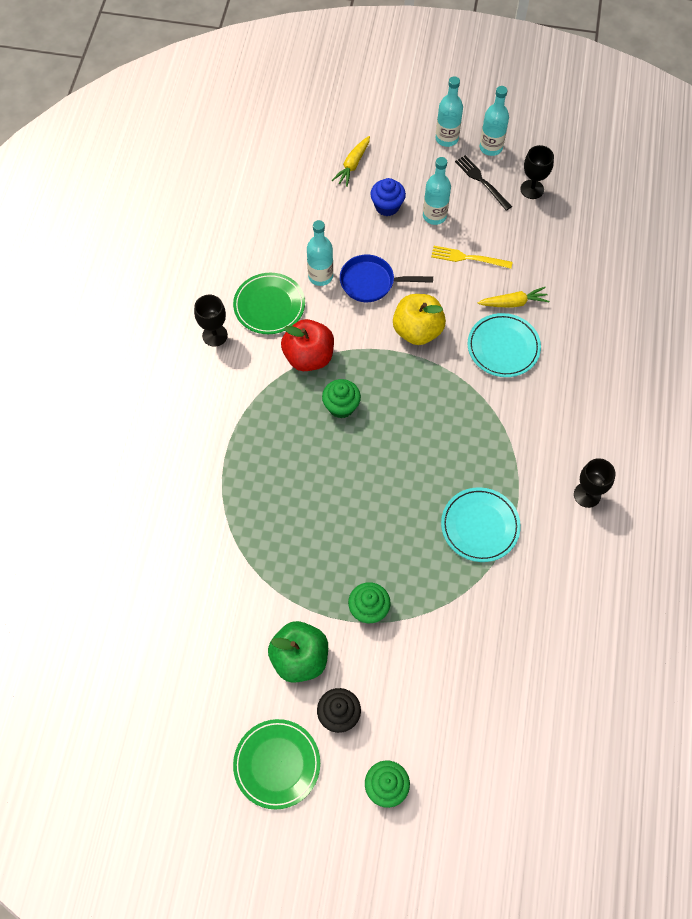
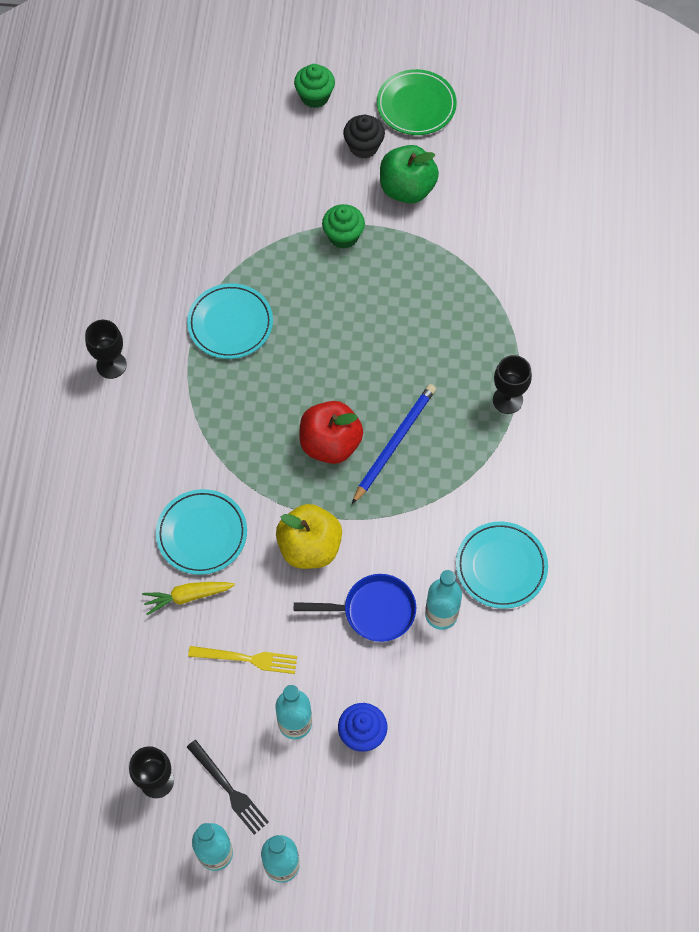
camera: 175 degrees right, 0 degrees up
(215, 335) = (562, 520): black goblet -> black goblet (507, 400)
(269, 305) = (501, 566): green plate -> turquoise plate
(309, 357) = (441, 501): red apple -> red apple (330, 444)
(341, 406) = (394, 443): green cupcake -> blue pencil
(353, 165) = (418, 803): yellow carrot -> none

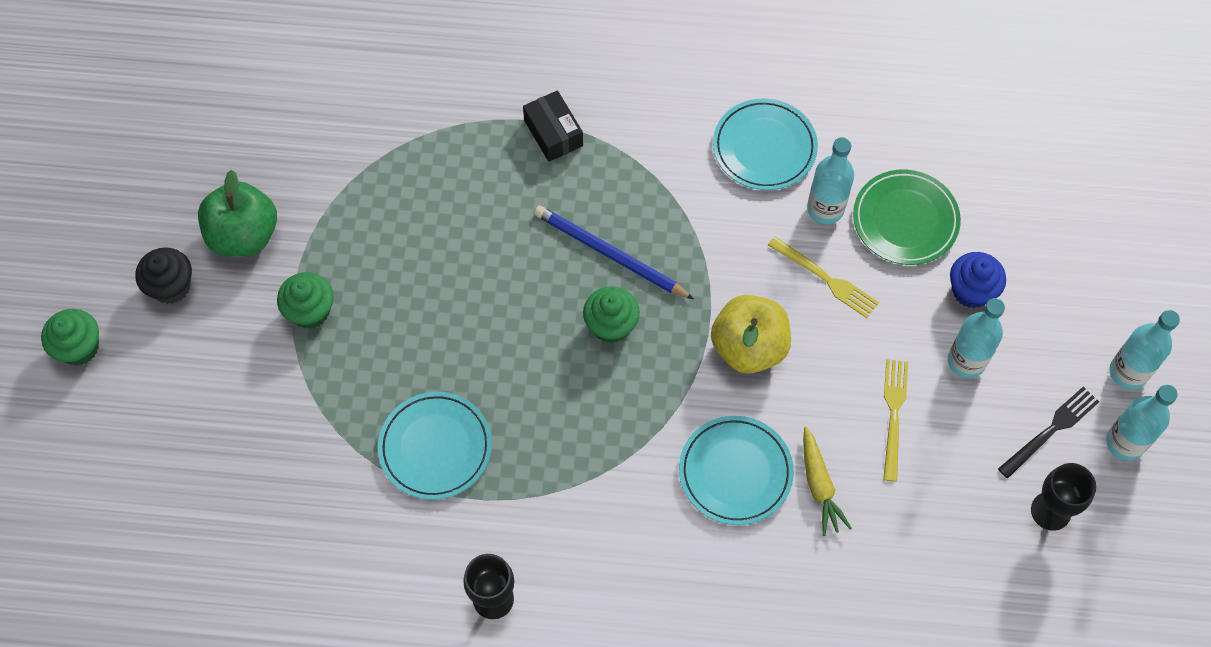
camera: 90 degrees left, 0 degrees up
(330, 444) = (611, 325): red apple -> green cupcake
(373, 611) = (825, 278): blue pan -> yellow fork
(416, 105) = (112, 223): green plate -> green plate (905, 220)
(507, 400) = (553, 133): black goblet -> black box

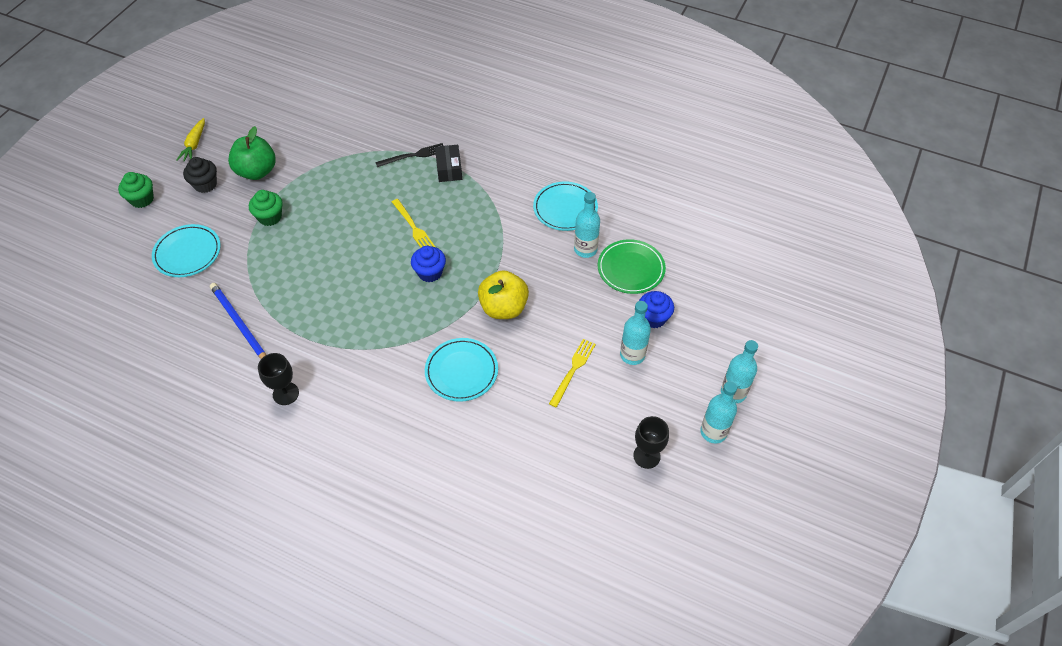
camera: 20 degrees right, 10 degrees down
(435, 447) = (298, 305): turquoise plate -> turquoise plate (187, 253)
(609, 254) = (448, 237): blue pencil -> blue pencil (239, 324)
(611, 325) = (430, 273): green cupcake -> blue cupcake
(819, 485) = (508, 395): yellow carrot -> yellow carrot (194, 144)
(825, 278) = (567, 285): yellow fork -> yellow fork (413, 227)
(1050, 431) = (667, 410): black fork -> black fork (413, 156)

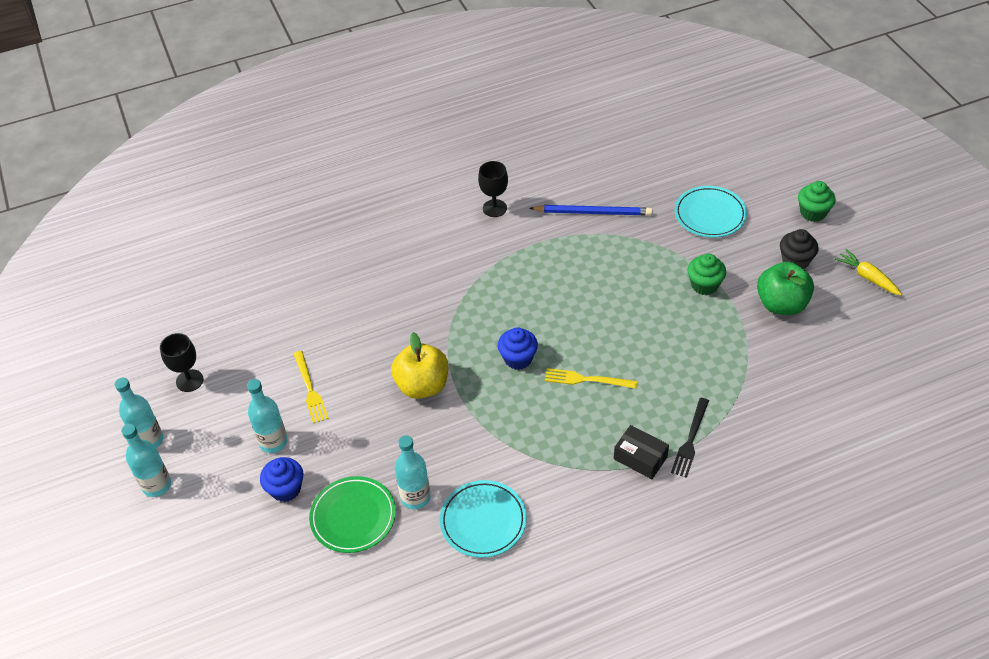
camera: 135 degrees right, 5 degrees down
(461, 371) = (394, 317): turquoise plate -> none

